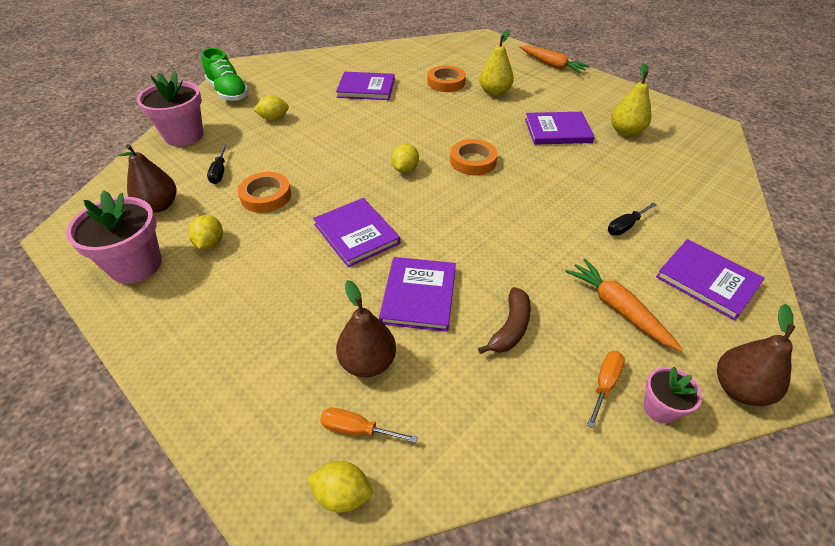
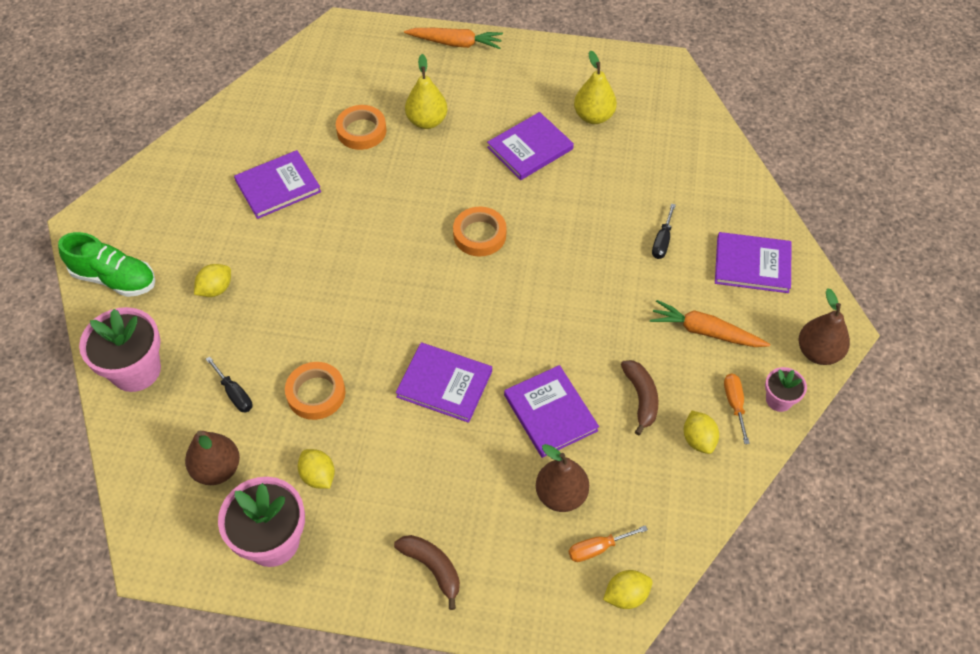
camera: 35 degrees left, 10 degrees up
(211, 353) = (432, 568): none -> brown banana
(405, 169) = (423, 281): yellow lemon -> yellow lemon (698, 439)

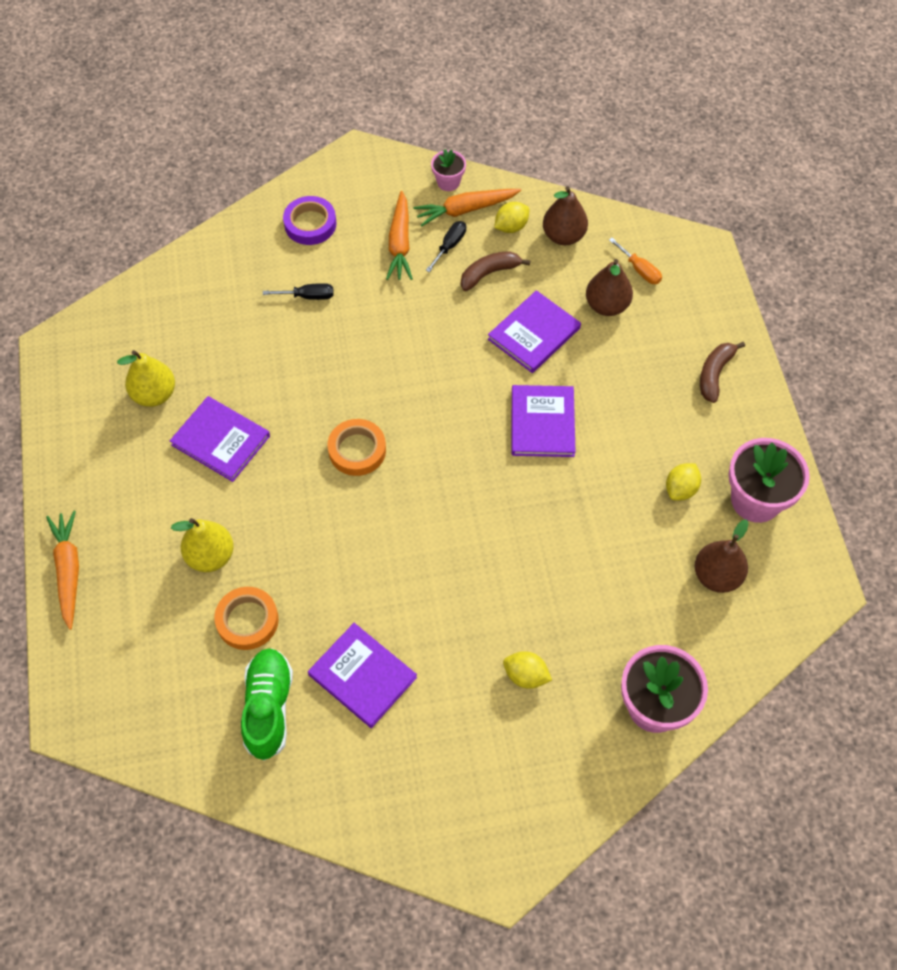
camera: 110 degrees left, 5 degrees up
(114, 279) = (557, 793): green shoe -> green shoe (269, 708)
(234, 394) = (636, 597): black screwdriver -> black screwdriver (450, 246)
(316, 393) = (601, 525): orange tape -> none
(626, 595) = (667, 243): yellow lemon -> none
(734, 404) = (465, 210): orange screwdriver -> orange carrot
(752, 264) = (310, 224): purple book -> purple tape
(818, 352) = (389, 164): brown pear -> brown pear (563, 236)

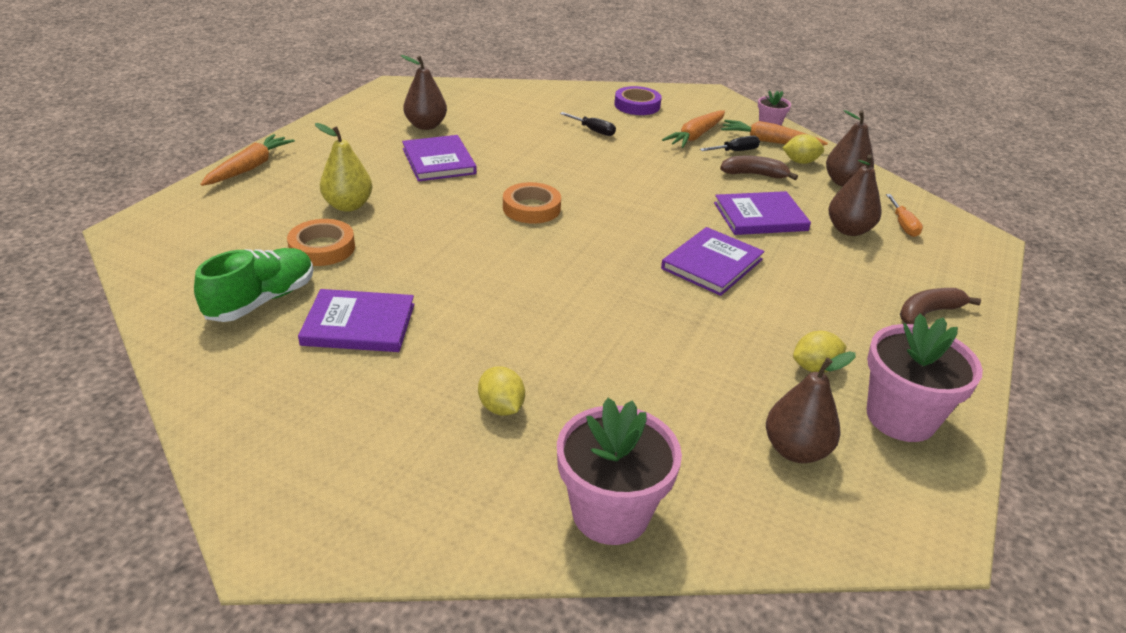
camera: 35 degrees right, 25 degrees down
(154, 394) = (426, 126): yellow pear -> brown pear
(362, 676) = (359, 324): purple book -> purple book turned 75 degrees counterclockwise

